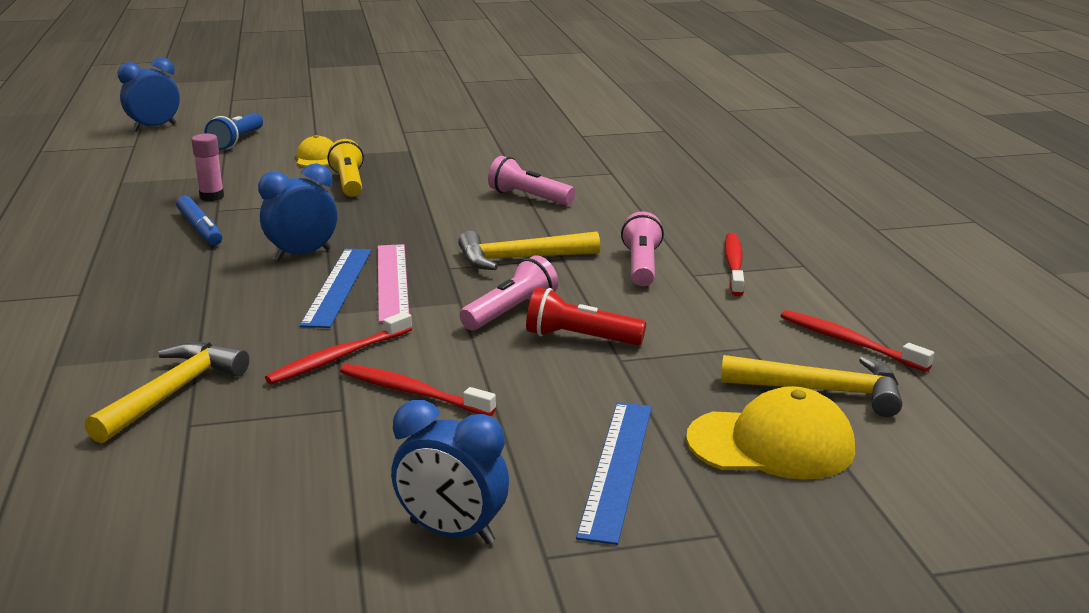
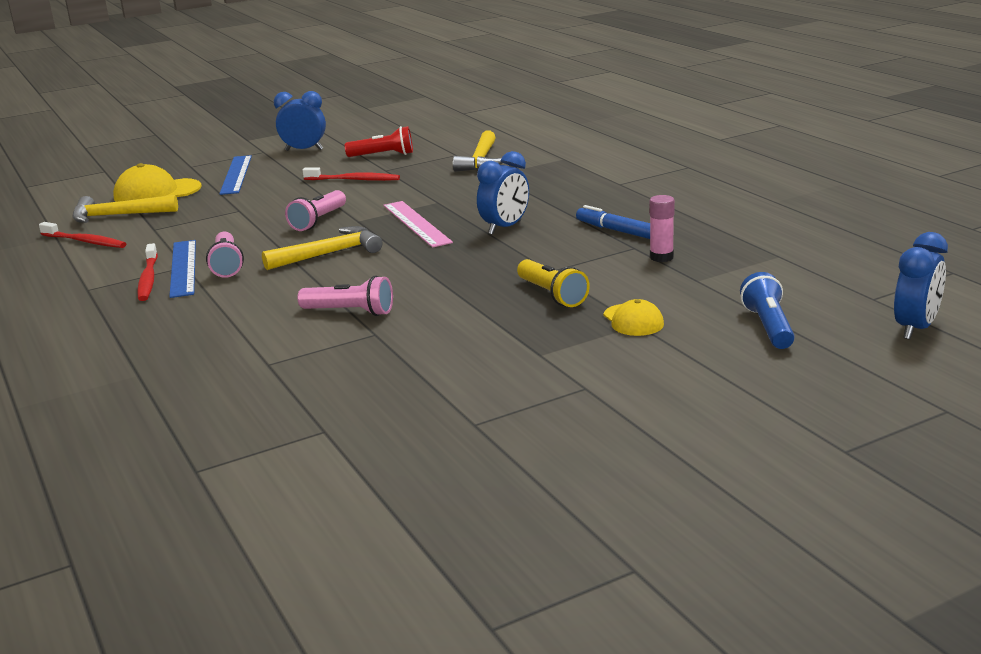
camera: 165 degrees right, 0 degrees up
(338, 286) = (452, 214): blue ruler -> blue ruler (183, 268)
(338, 357) = (409, 185): red toothbrush -> none
(580, 338) = (266, 215): red flashlight -> red flashlight (383, 155)

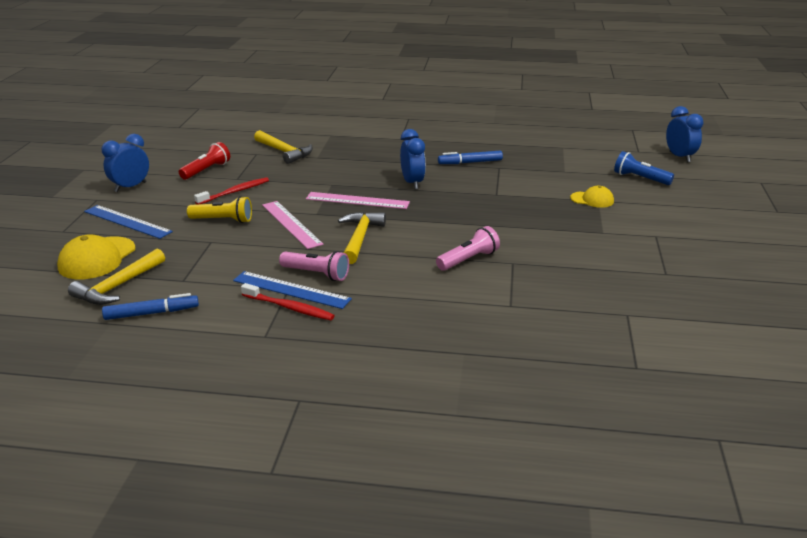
camera: 55 degrees left, 5 degrees up
(85, 241) = (151, 313): red toothbrush -> blue marker
(318, 221) = (291, 224): pink flashlight -> pink ruler
(552, 295) = (531, 205): yellow flashlight -> yellow flashlight (223, 220)
(661, 257) = (523, 167): pink glue stick -> none

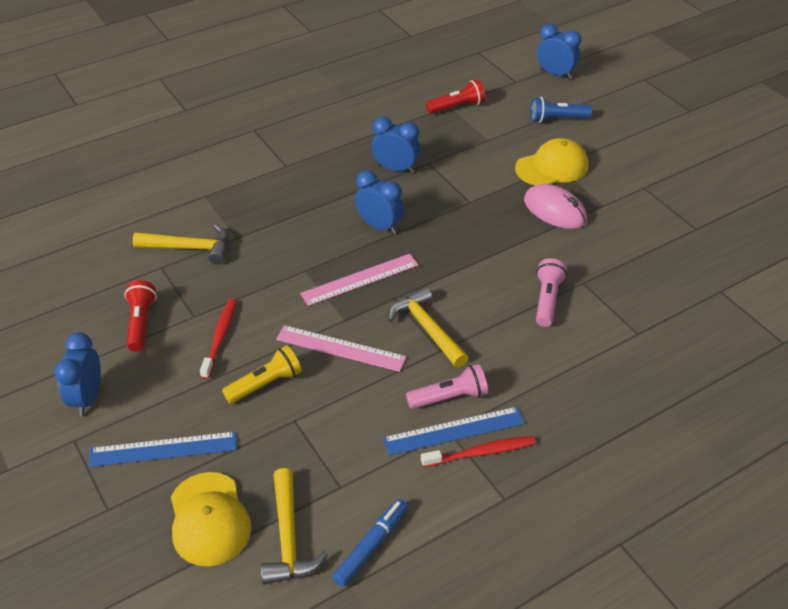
camera: 40 degrees left, 15 degrees up
(470, 162) = (395, 169): blue marker -> blue clock
(555, 220) = (555, 210): none -> pink mouse
(567, 149) = (457, 107): none -> red flashlight
(592, 199) = (552, 167): yellow cap -> yellow cap, size x1.68

